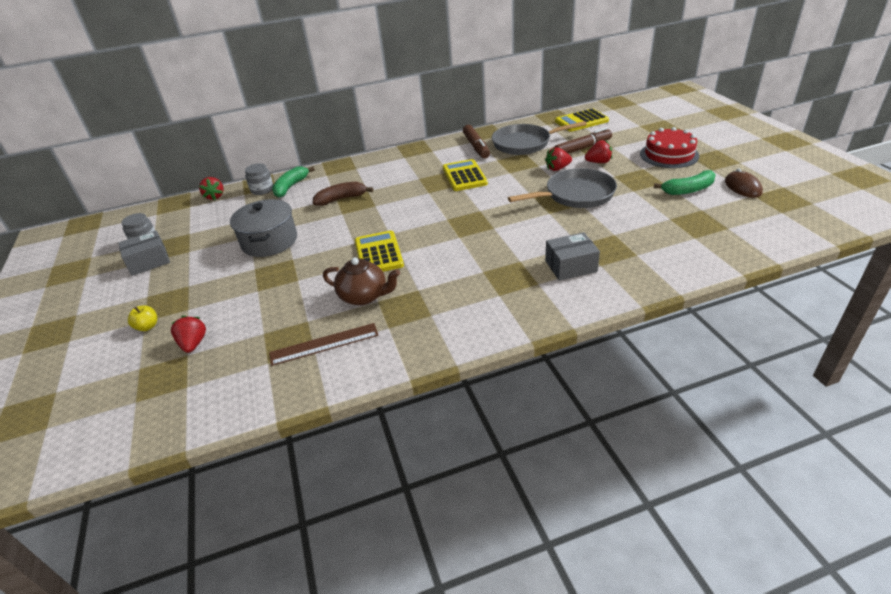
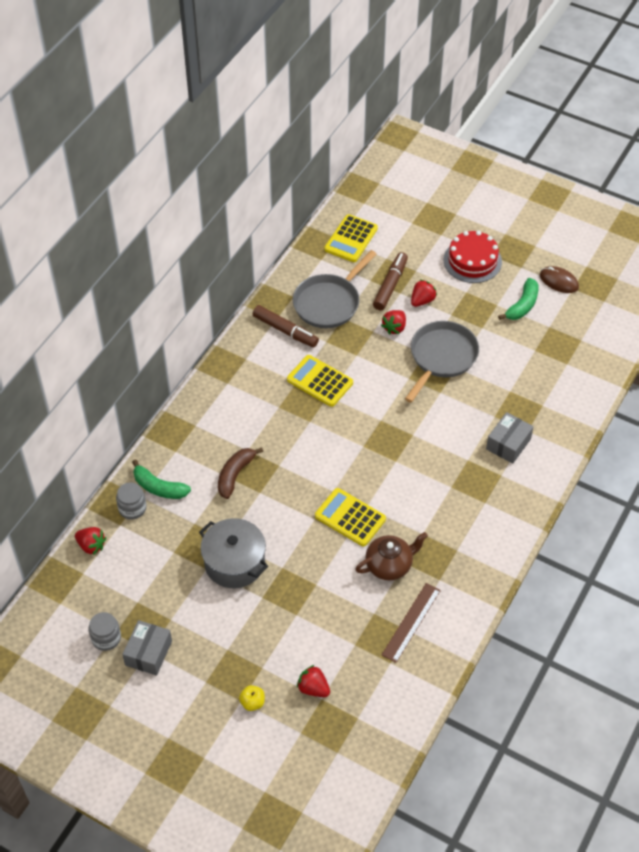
camera: 45 degrees left, 15 degrees up
(291, 187) = (159, 487): green banana -> green banana turned 45 degrees counterclockwise

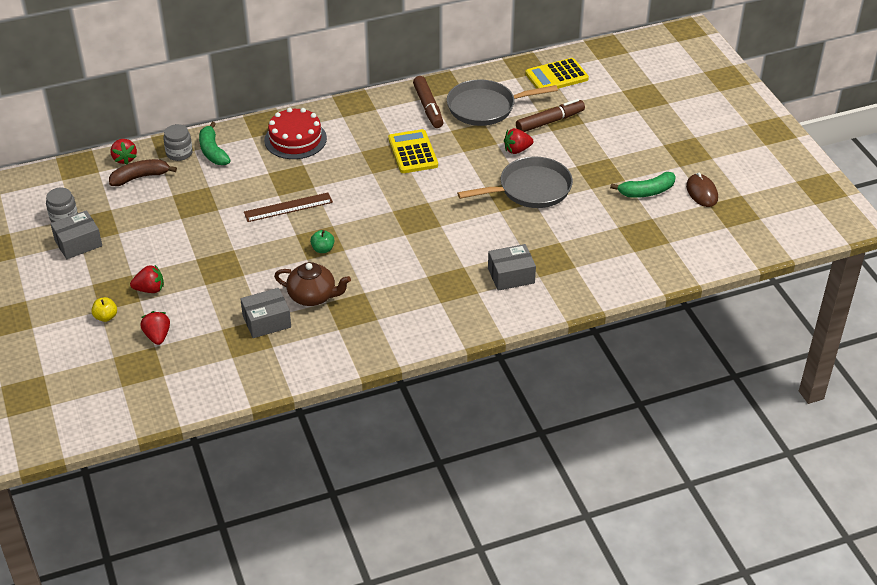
camera: 40 degrees right, 10 degrees down
(234, 563) = (204, 226): grey pot -> none
(235, 475) = (275, 174): brown banana -> brown banana (140, 177)
(350, 518) = (323, 249): yellow calculator -> green apple
(380, 612) = (267, 321): none -> grey box
(411, 622) = (281, 342): brown ruler -> brown ruler (288, 207)
(422, 300) = (563, 144): red strawberry -> red strawberry (150, 289)
(472, 261) = (641, 140): red cake -> red cake (295, 139)

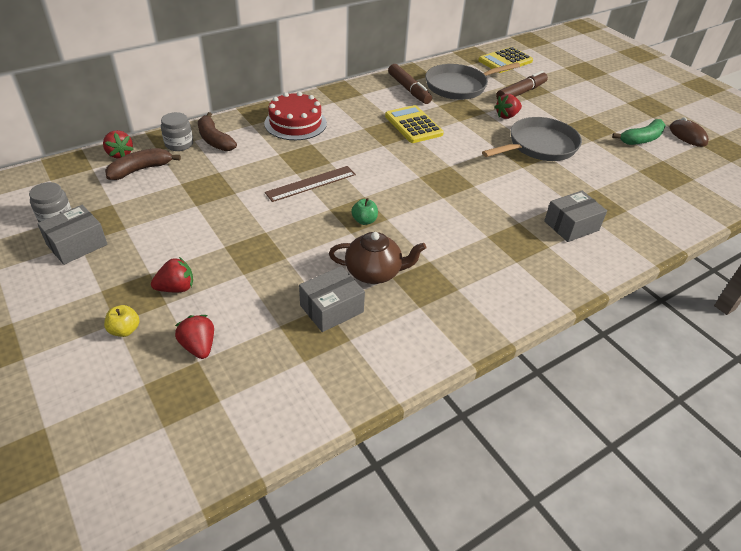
camera: 15 degrees left, 0 degrees up
(213, 151) = (214, 140): green banana -> brown banana

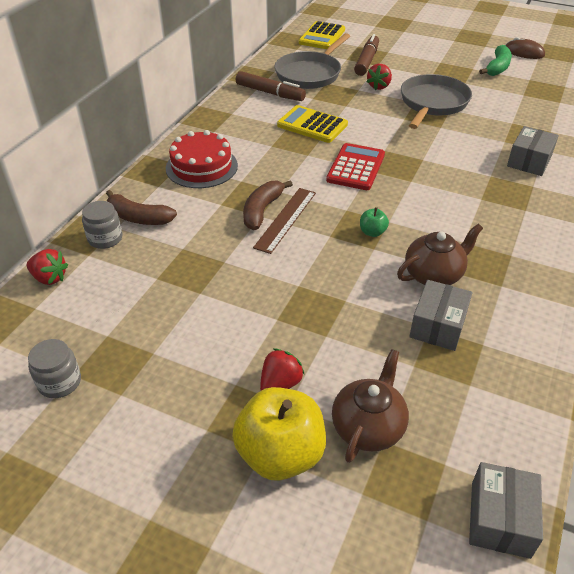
camera: 30 degrees left, 0 degrees up
(77, 244) = (120, 397): grey box -> grey box (500, 519)
(125, 330) = (280, 454): yellow apple -> yellow apple, size x2.27
(141, 169) = (95, 284): brown banana -> brown banana (262, 210)
(199, 346) = (368, 427): red strawberry -> brown teapot
(409, 169) = (355, 167): none -> red calculator

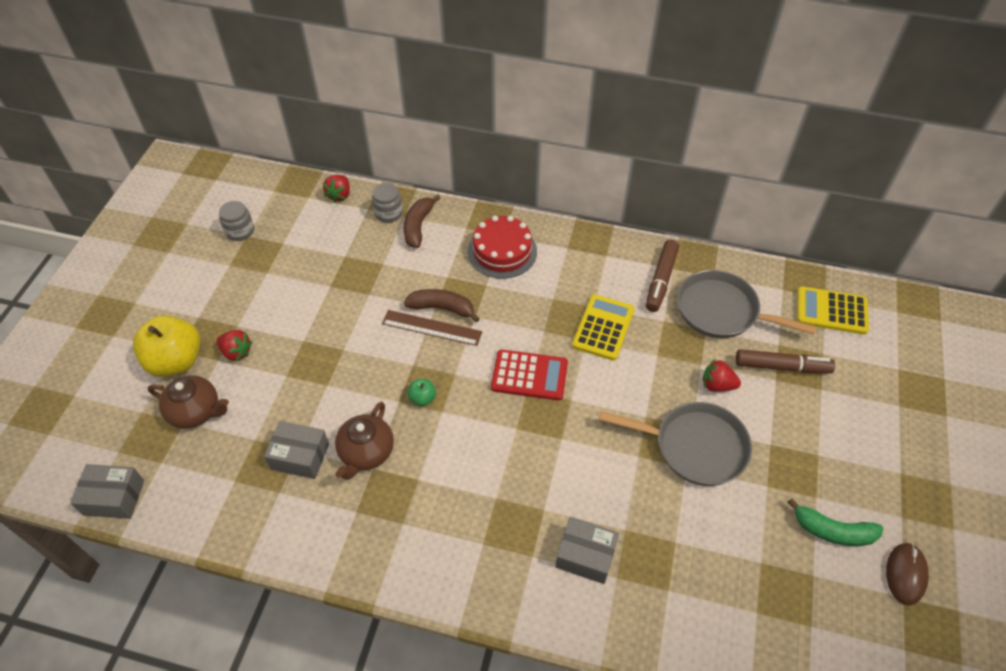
camera: 80 degrees right, 10 degrees up
(434, 274) = (366, 452): brown teapot -> brown teapot turned 60 degrees clockwise

